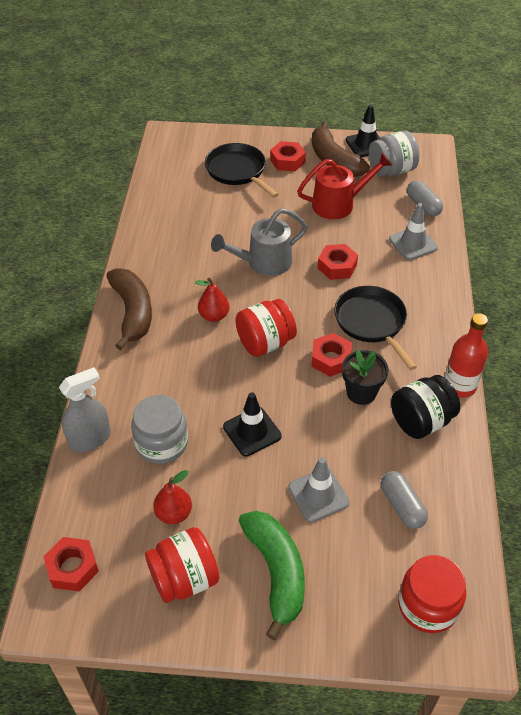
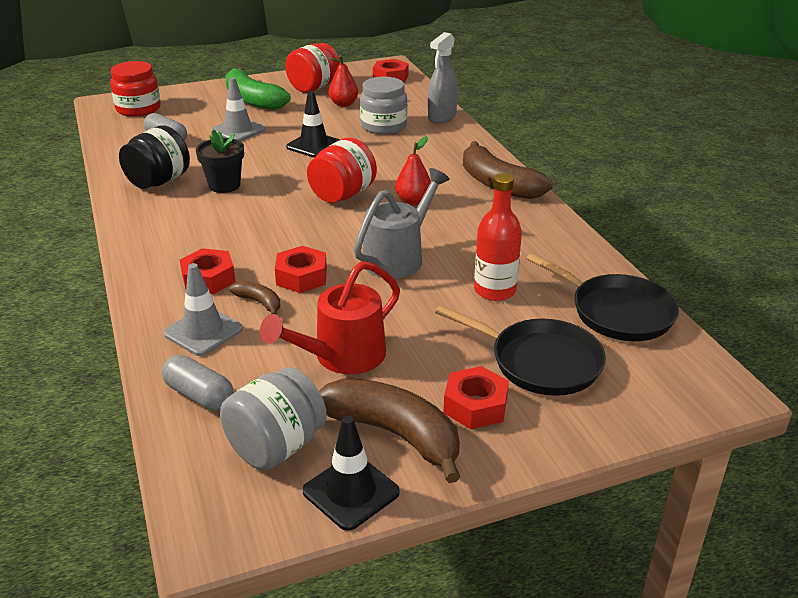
camera: 155 degrees right, 15 degrees down
(331, 359) = (266, 199): red nut -> red nut (208, 279)
(372, 254) = (259, 302): none -> brown banana
(372, 322) = (233, 236): black pan -> black pan (617, 312)
(459, 386) = (120, 211): red bottle -> red bottle (495, 290)

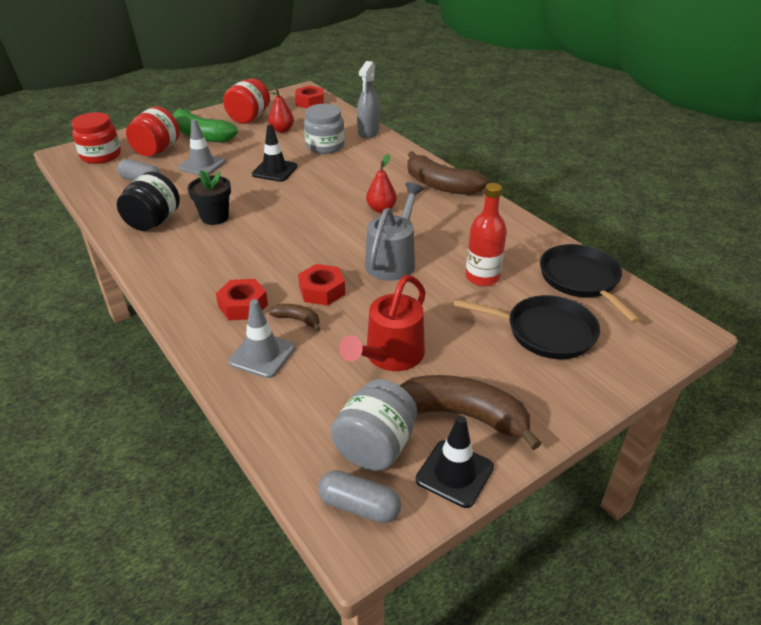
camera: 15 degrees left, 5 degrees up
(199, 395) = (287, 414): grey capsule -> grey capsule (359, 506)
(342, 195) = (320, 212): red jar -> red jar (157, 150)
(475, 406) = (514, 378): red nut -> none
(617, 312) = (581, 280): black pan -> black pan turned 135 degrees counterclockwise

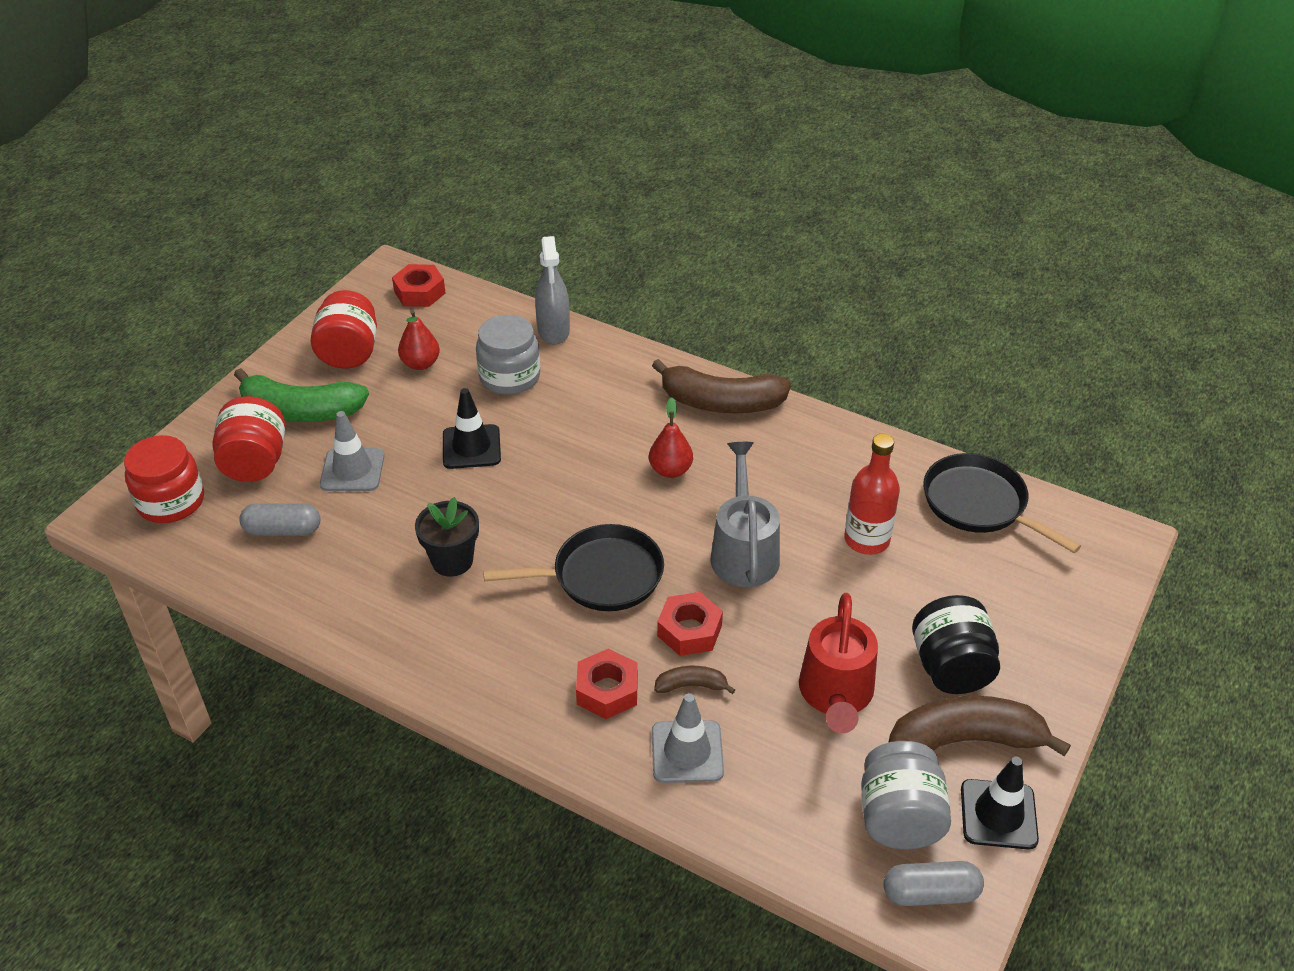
camera: 25 degrees left, 5 degrees up
(153, 221) = (368, 598): black jar -> black jar (950, 668)
(545, 332) = (982, 595): black pan -> black pan (601, 576)

